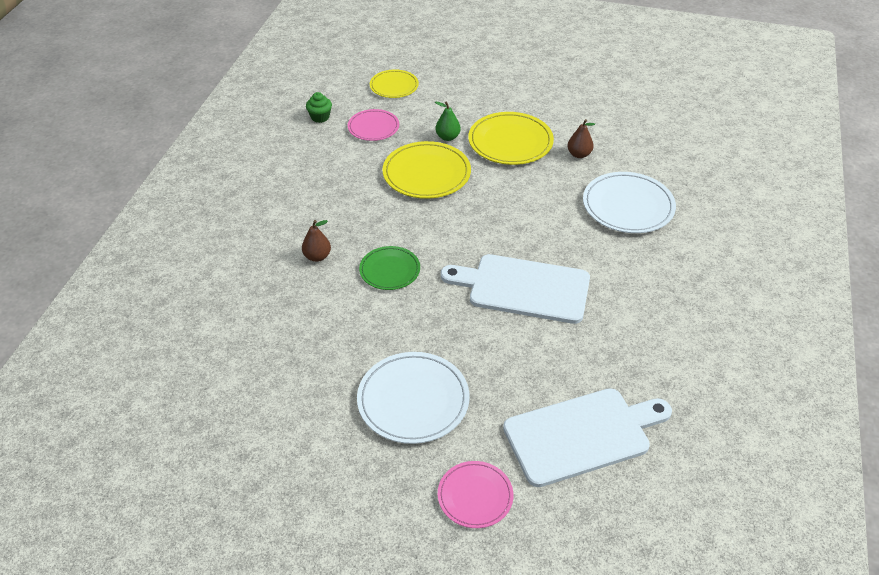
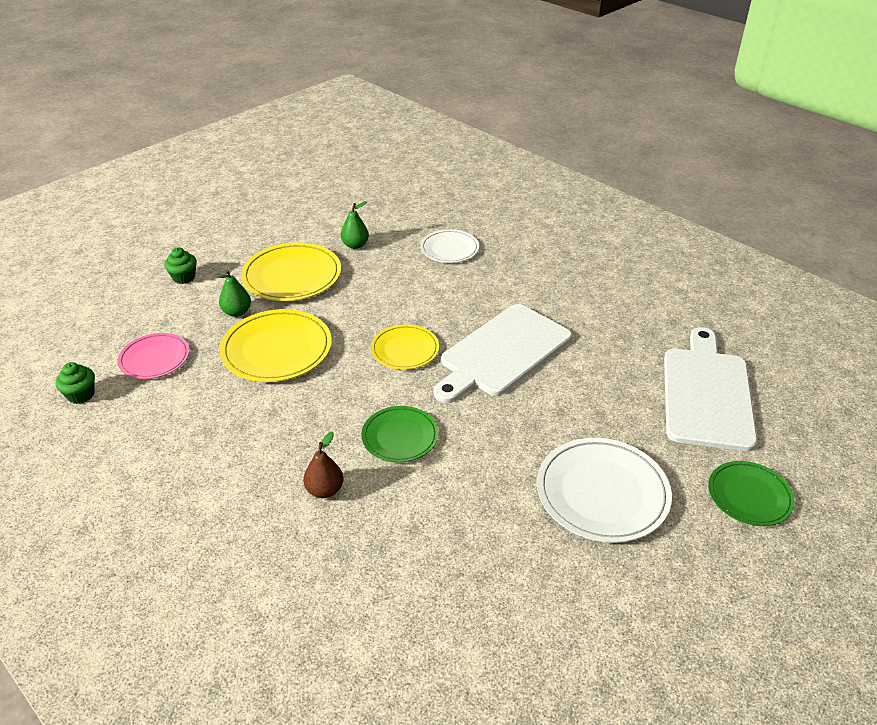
camera: 60 degrees left, 5 degrees down
(394, 86) = (104, 315): yellow plate -> yellow plate (405, 349)
(461, 96) = (184, 277): none -> green cupcake
(475, 496) = (749, 496): pink plate -> green plate
(579, 154) = (355, 245): brown pear -> green pear
(628, 206) = (449, 249): white plate -> white plate, size x0.62

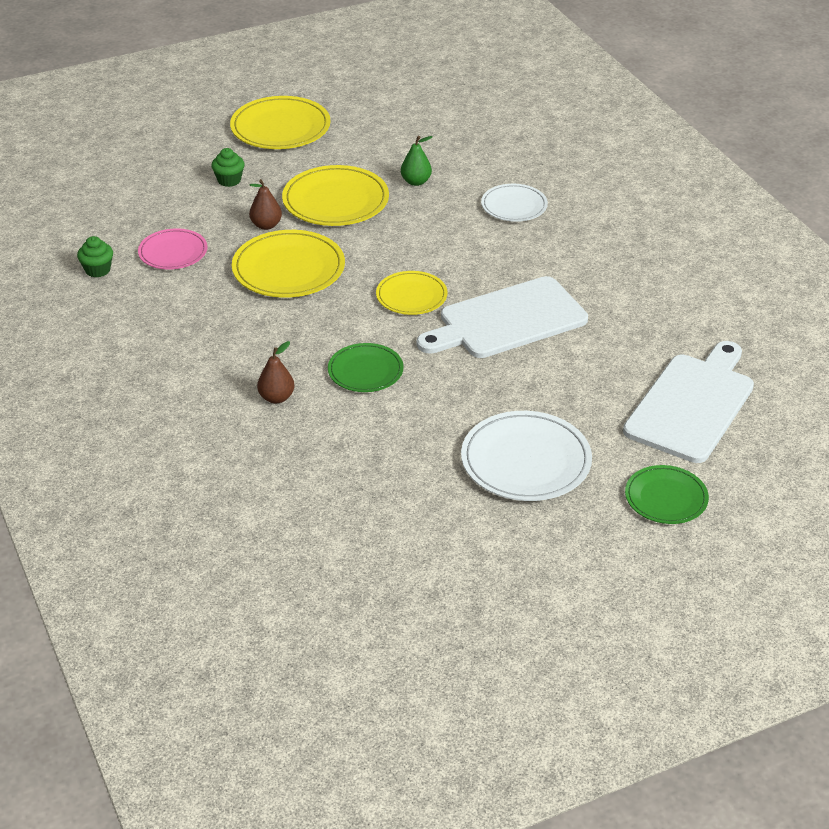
camera: 20 degrees right, 0 degrees up
(213, 222) = (280, 127): none -> yellow plate
(237, 312) = (266, 225): green pear -> brown pear

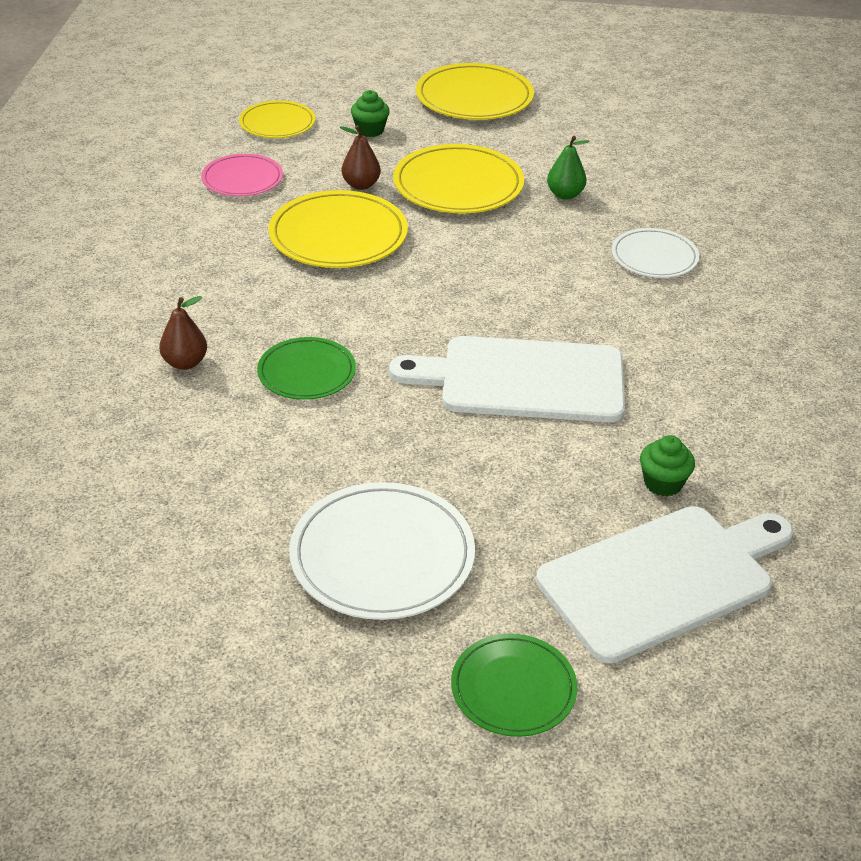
camera: 30 degrees right, 0 degrees up
(97, 270) = (155, 171): green cupcake -> green cupcake (663, 483)
(411, 296) = (439, 311): yellow plate -> yellow plate (277, 123)

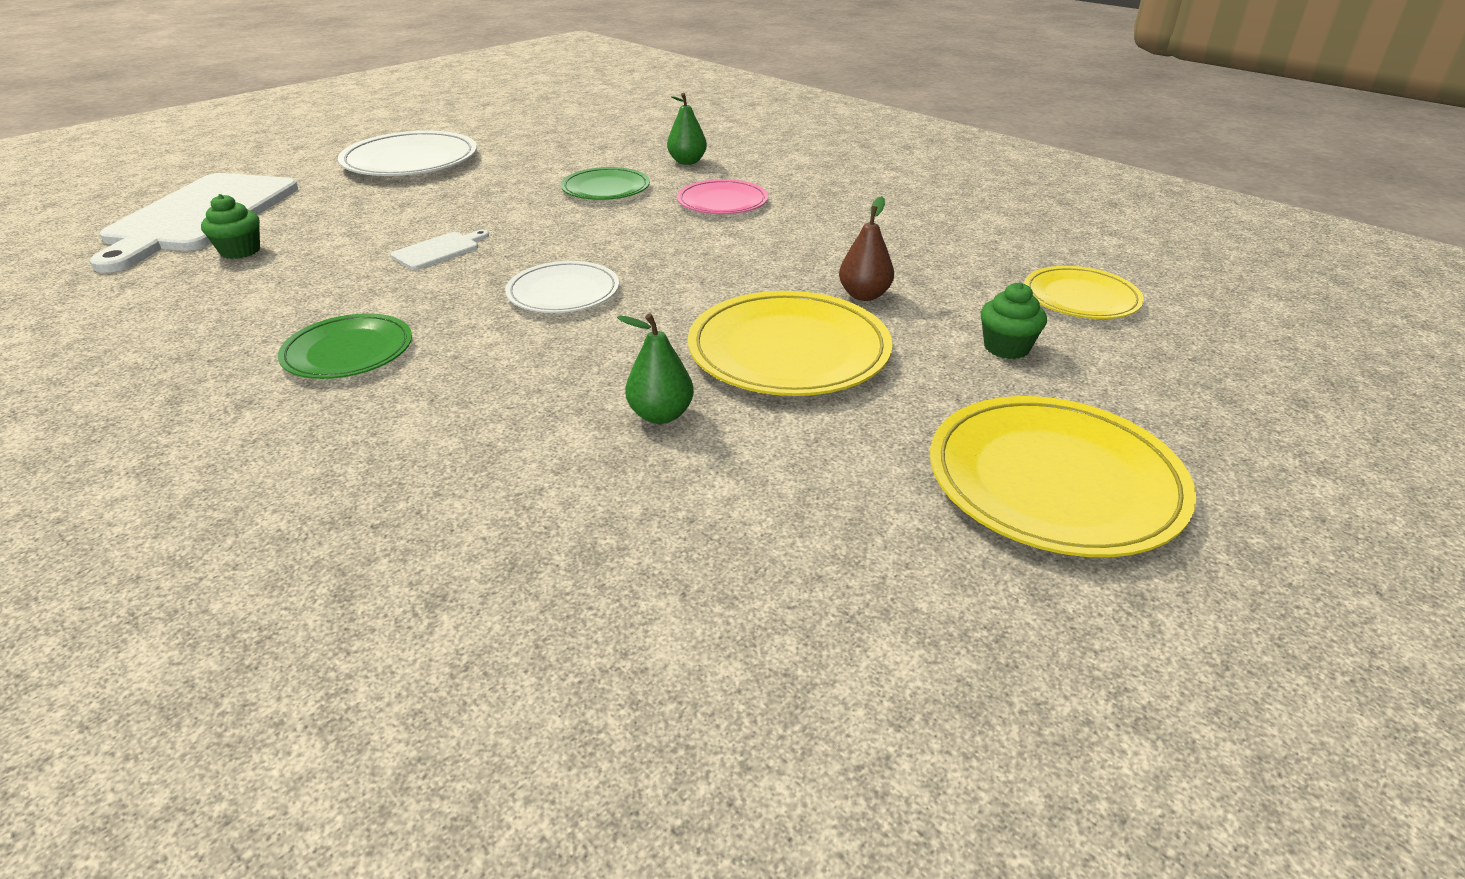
camera: 130 degrees right, 5 degrees down
(185, 363) = (687, 162): brown pear -> green pear
(242, 179) = (950, 245): pink plate -> pink plate (722, 202)
(338, 235) = (776, 253): yellow plate -> none
(513, 688) = (266, 159): green plate -> green plate (348, 351)
(523, 380) = (439, 250): white cutting board -> white cutting board, size x0.40
(654, 257) = (439, 406): white plate -> white plate (563, 292)

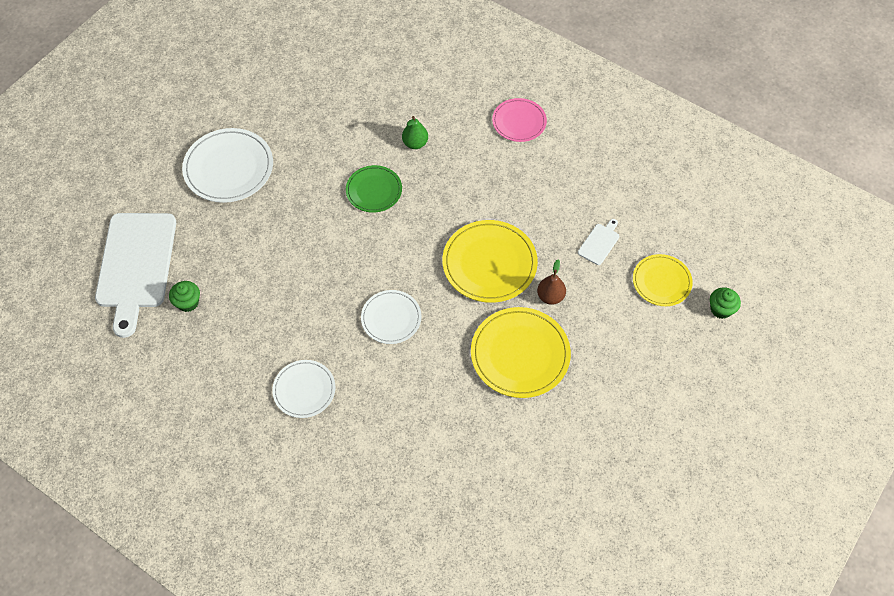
camera: 10 degrees left, 25 degrees up
(348, 351) = (304, 390): green plate -> white plate
(439, 250) = (303, 284): white cutting board -> white cutting board (599, 243)
(660, 415) = (472, 415): green pear -> none
(722, 202) = (451, 198): pink plate -> pink plate (519, 122)
(1006, 348) = (624, 335): green cupcake -> green cupcake (721, 309)
(1054, 481) = (644, 432): yellow plate -> yellow plate (489, 263)

